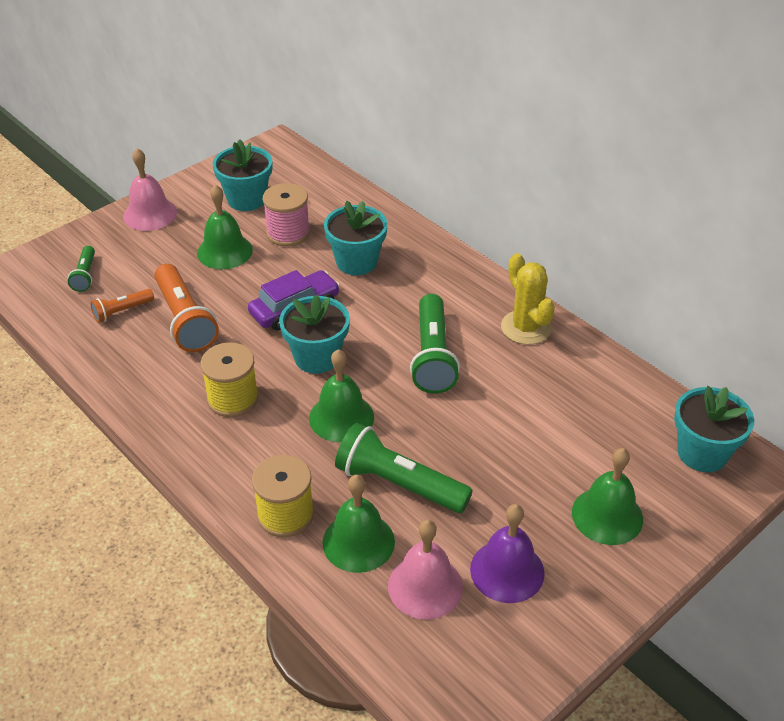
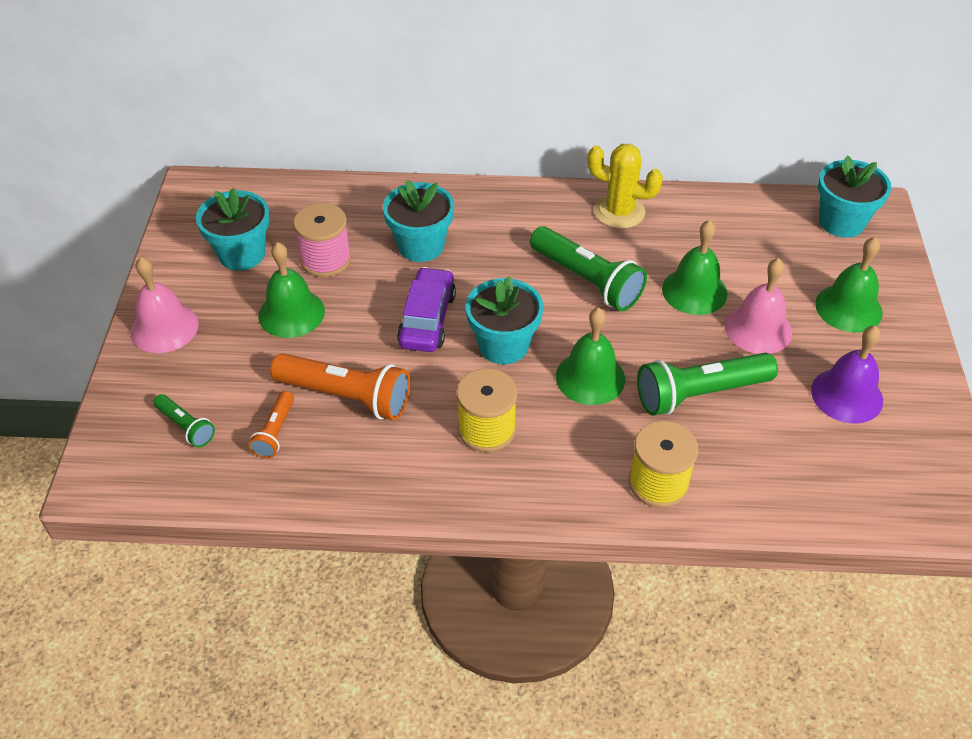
camera: 45 degrees left, 5 degrees up
(358, 542) = (734, 458): green bell -> green bell (694, 291)
(425, 586) = (817, 450): pink bell -> pink bell (758, 329)

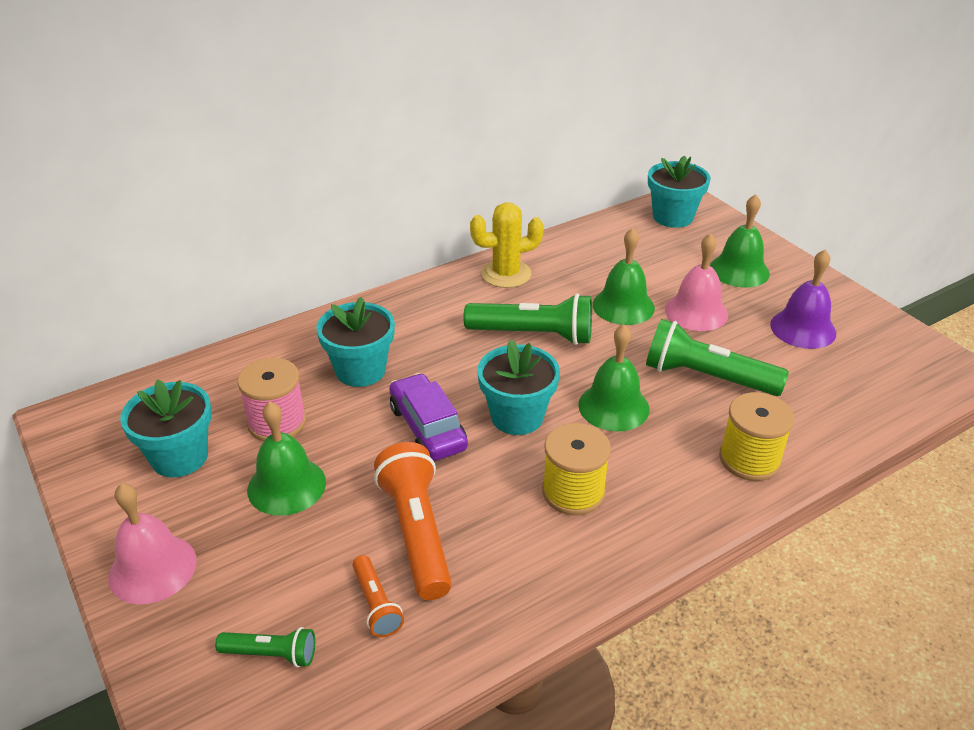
camera: 35 degrees left, 10 degrees down
(346, 396) = (416, 532): orange flashlight -> orange flashlight turned 90 degrees counterclockwise
(700, 394) = (707, 377): green flashlight -> green flashlight turned 75 degrees clockwise

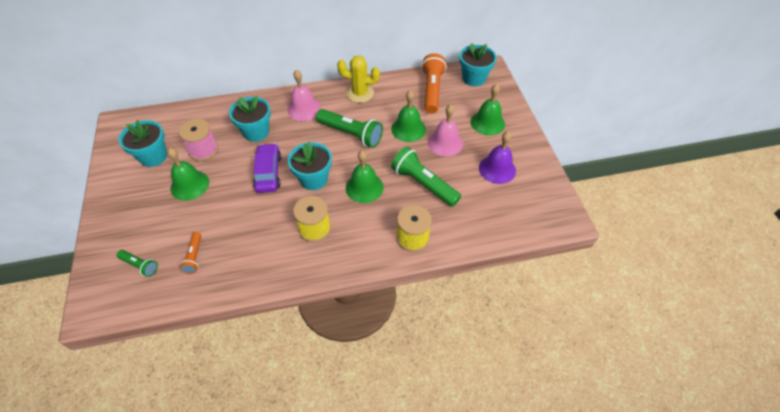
camera: 20 degrees right, 15 degrees up
(152, 568) = (115, 209): pink bell -> pink bell (304, 109)
(416, 532) = (231, 227): orange flashlight -> orange flashlight (432, 90)

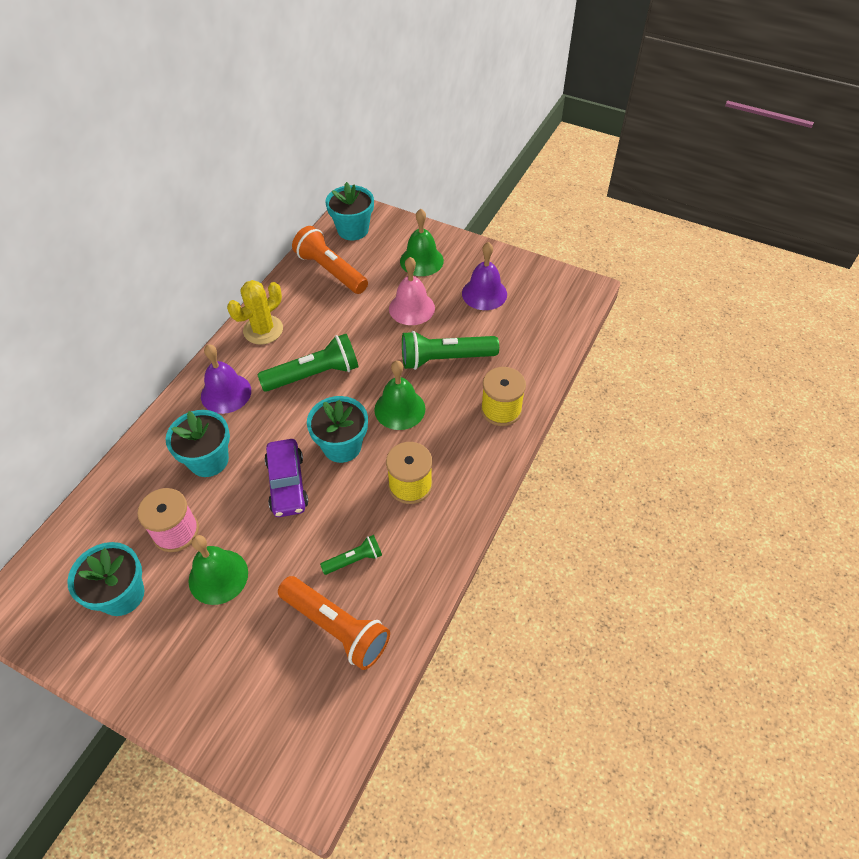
camera: 50 degrees left, 0 degrees up
(140, 265) = (292, 696): green flashlight -> green flashlight (354, 560)
(194, 256) = (336, 627): orange flashlight -> orange flashlight, size x1.89
(268, 173) = (287, 484): purple car -> purple car turned 135 degrees counterclockwise
(304, 109) = (226, 393): pink bell -> purple bell
(408, 129) = (361, 323): green bell -> none

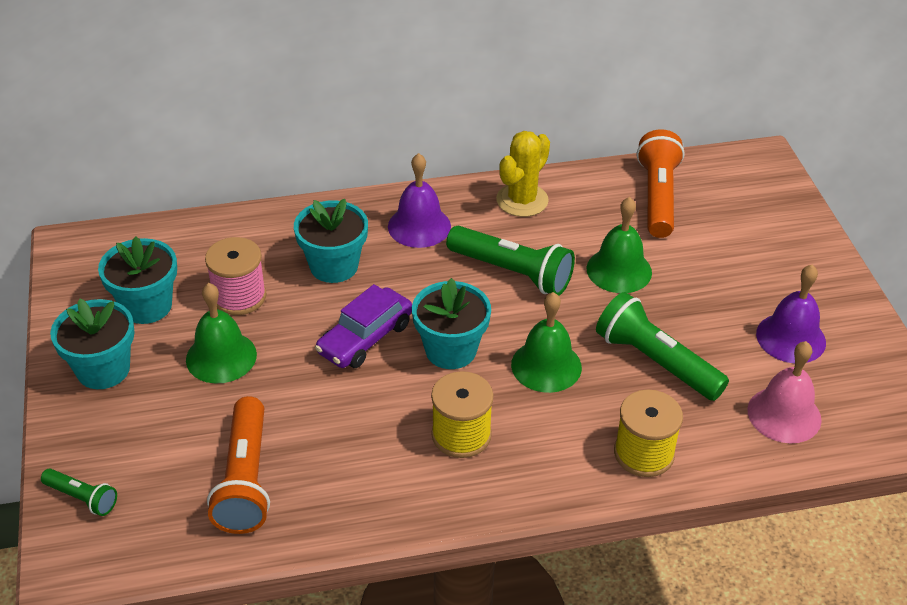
camera: 50 degrees right, 10 degrees down
(263, 330) = (522, 200): yellow cactus -> yellow cactus turned 60 degrees counterclockwise
(353, 230) = (735, 176): turquoise flower pot -> turquoise flower pot (103, 369)
(354, 560) = (330, 445): green flashlight -> green flashlight (82, 498)
(411, 308) = (690, 290): pink bell -> pink bell (784, 414)
(421, 261) = (767, 256): green bell -> green bell (619, 270)

